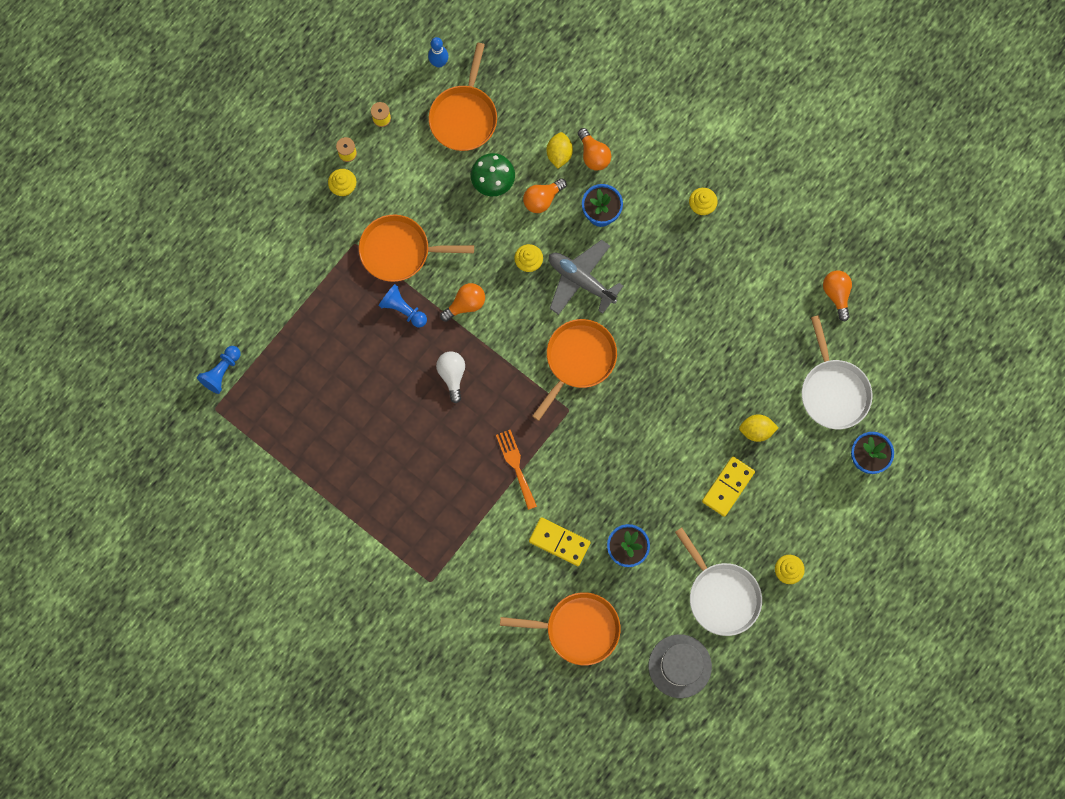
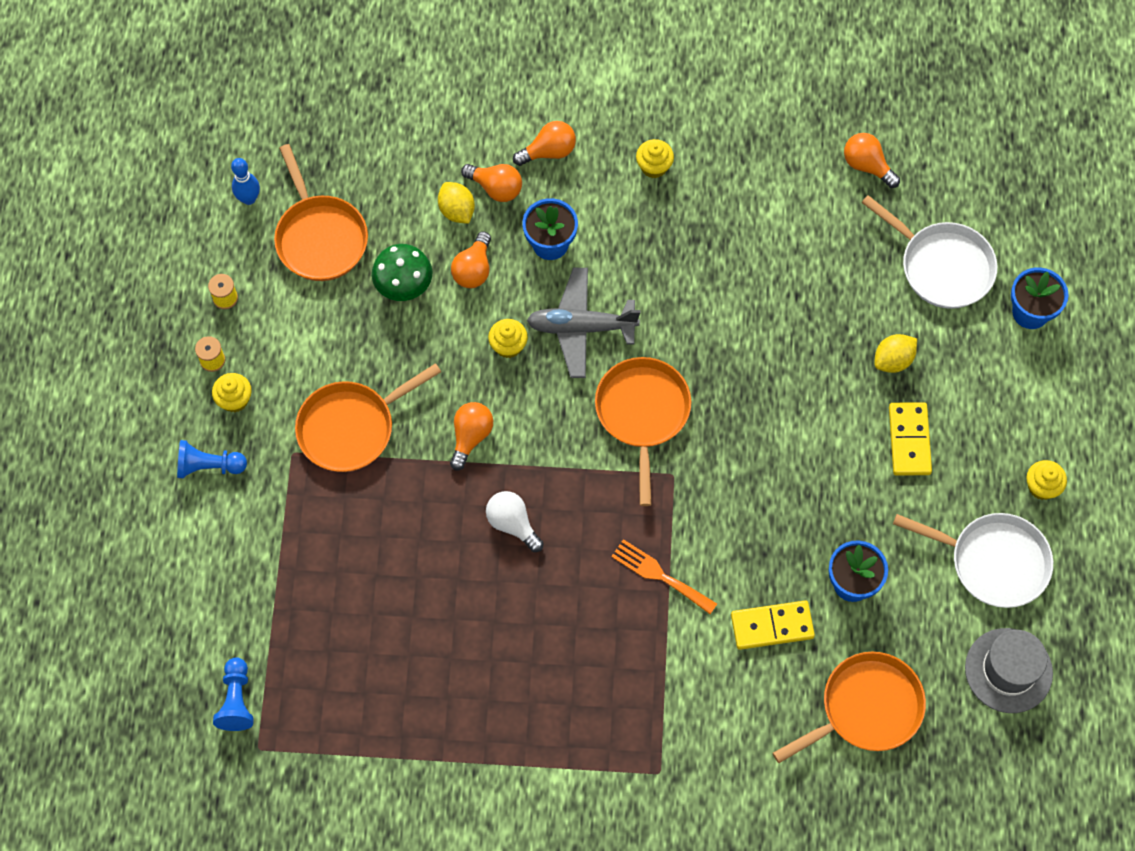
camera: 35 degrees left, 10 degrees down
(403, 309) = (402, 489): blue pawn -> blue pawn (209, 466)
(643, 153) = (549, 151): none -> orange light bulb

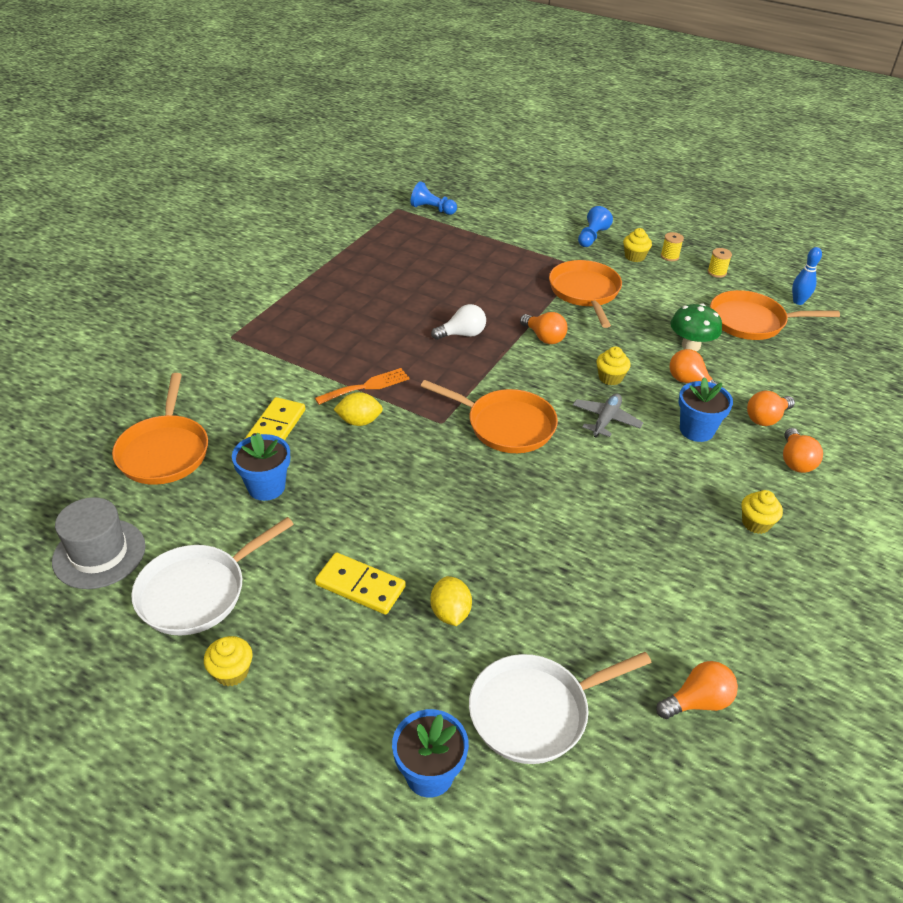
camera: 115 degrees right, 25 degrees down
(457, 210) = (750, 391): yellow lemon -> yellow lemon (359, 421)
(581, 327) = (606, 420): grey plane -> grey plane, size x0.66

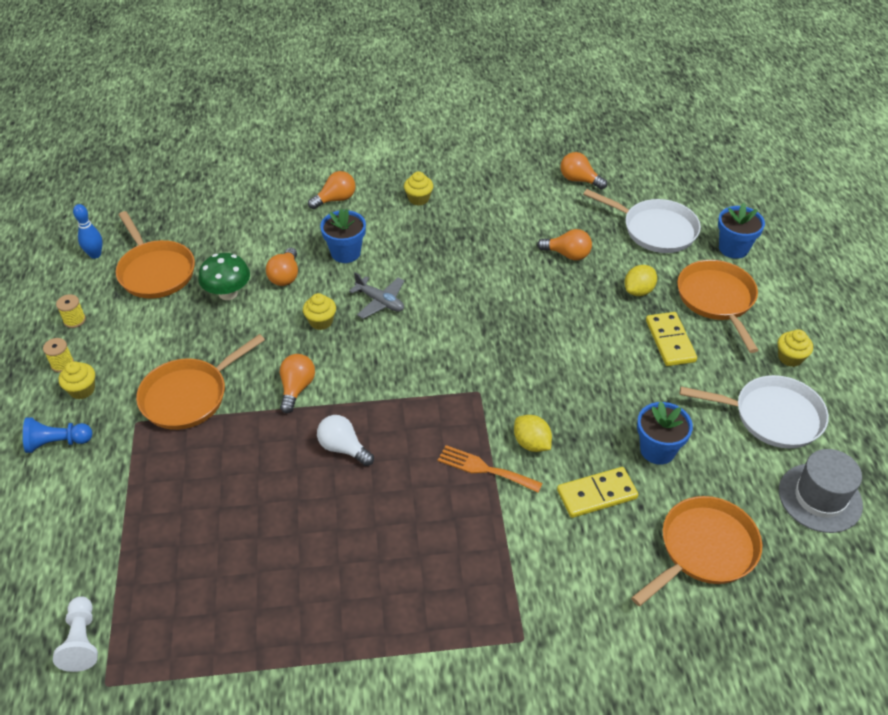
camera: 125 degrees left, 5 degrees up
(432, 209) = (82, 641): blue pawn -> white pawn
(506, 425) = (443, 352): orange pan -> orange pan (717, 300)
(606, 420) = (380, 302): grey plane -> grey plane turned 135 degrees counterclockwise
(766, 418) = (297, 225): orange light bulb -> orange light bulb (567, 254)

